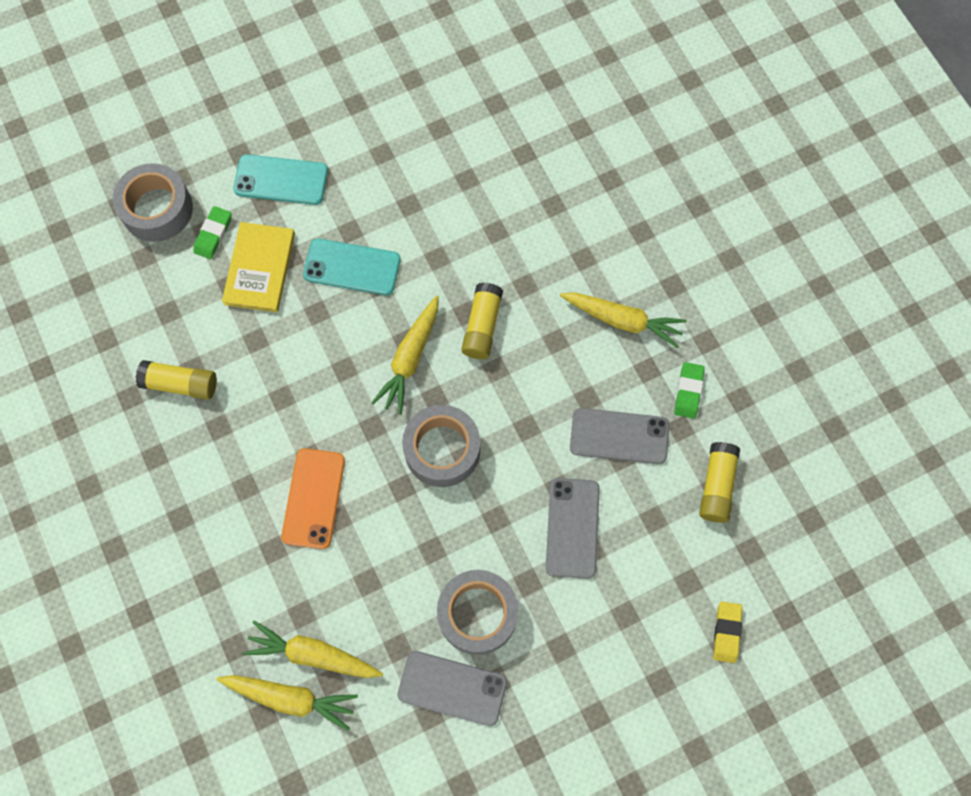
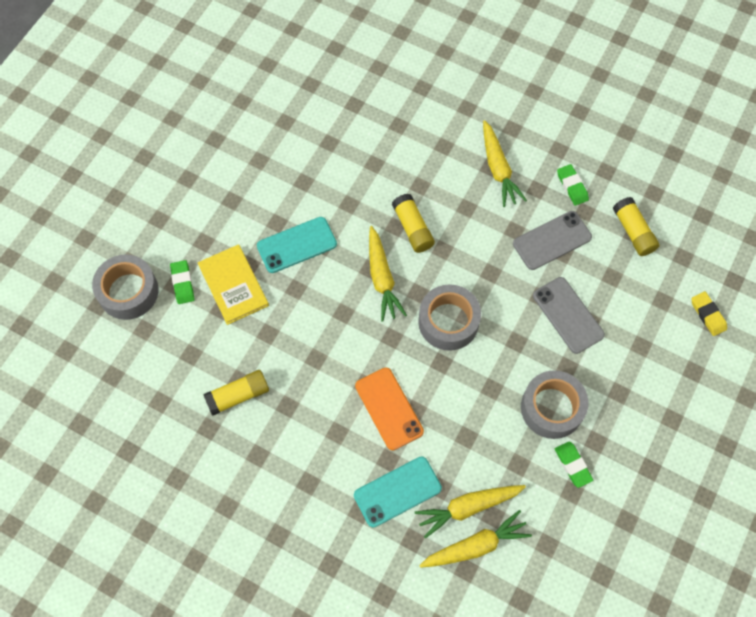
camera: 35 degrees left, 5 degrees down
(281, 180) = (202, 219): turquoise phone -> turquoise phone (397, 491)
(452, 688) = (573, 465): grey phone -> green eraser
(622, 320) = (498, 169): yellow carrot -> yellow carrot turned 90 degrees clockwise

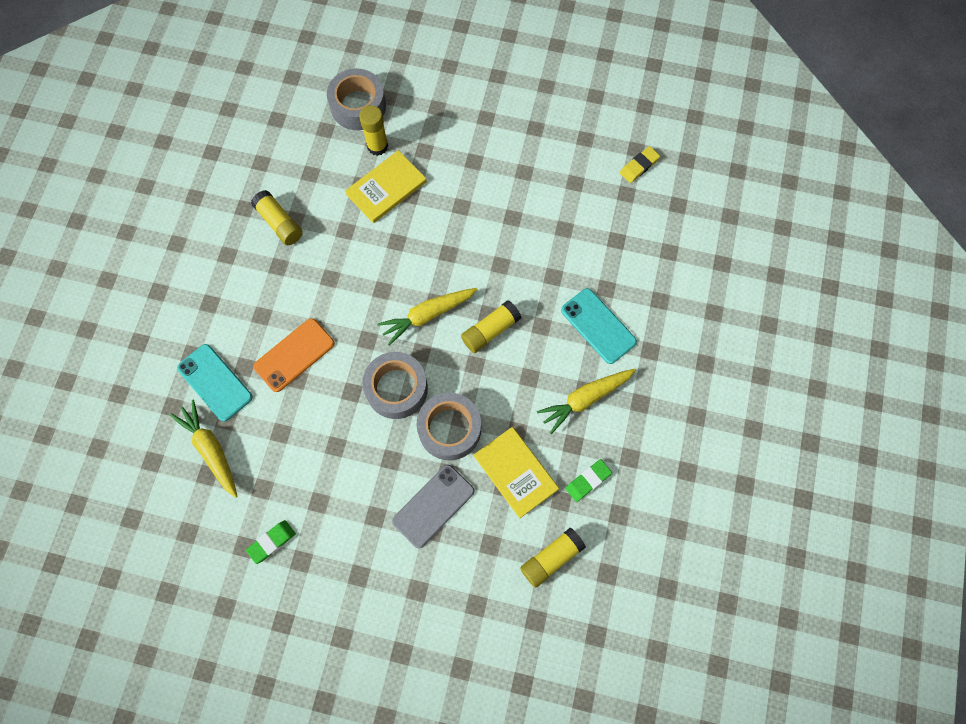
camera: 75 degrees right, 5 degrees up
(182, 283) = (377, 146): green eraser -> yellow glue stick
(296, 245) = (442, 230): turquoise phone -> turquoise phone (598, 326)
(475, 545) = (175, 465): yellow carrot -> none
(552, 240) = (515, 472): grey phone -> yellow book
(552, 408) = (327, 509): grey tape -> grey tape (449, 429)
(708, 315) = (472, 659): yellow eraser -> yellow eraser (639, 166)

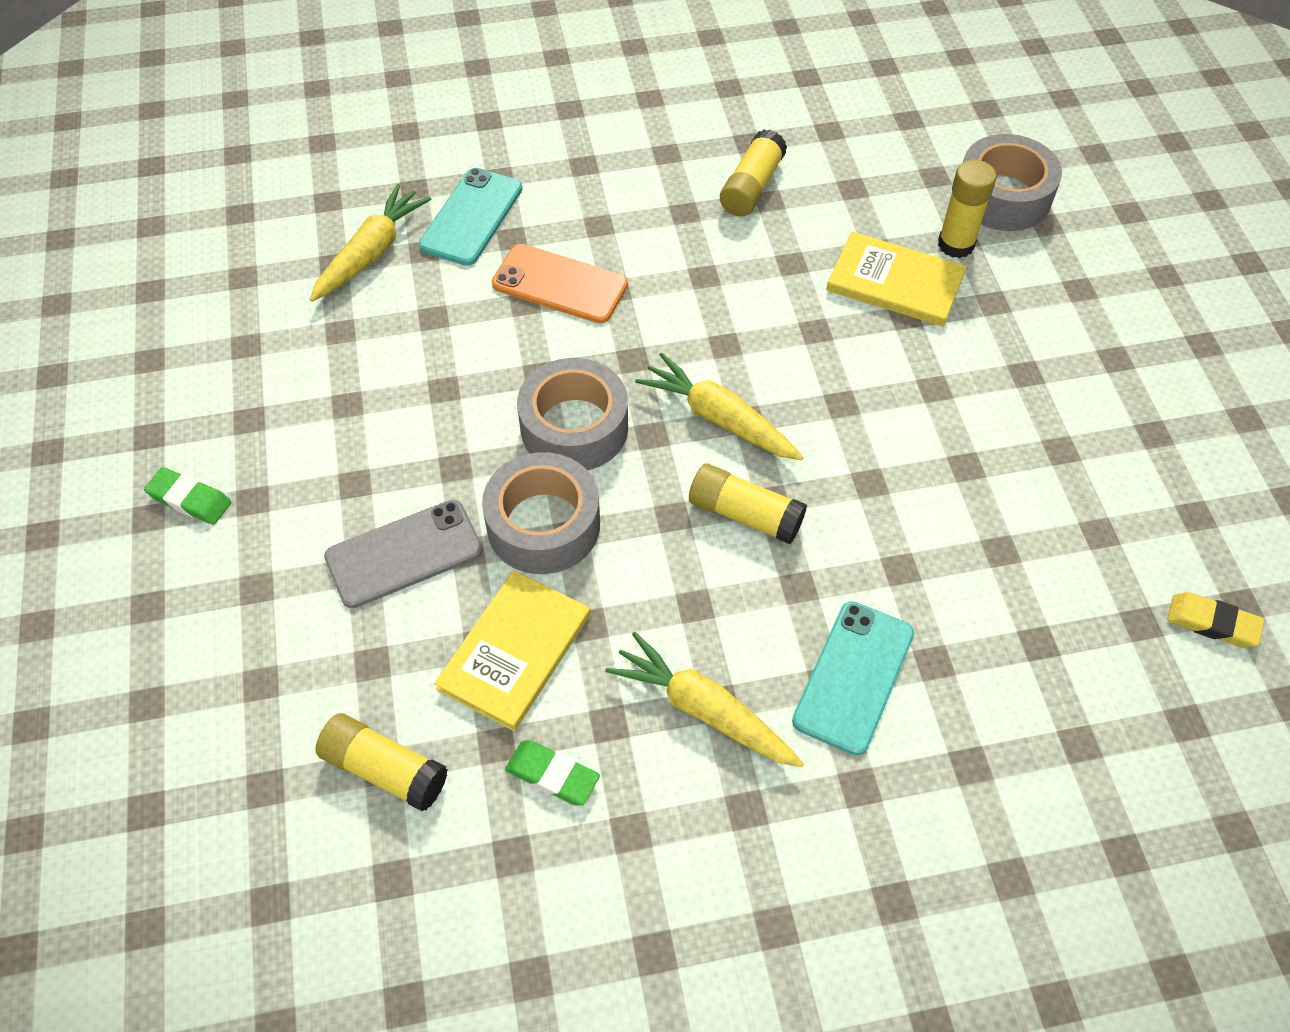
camera: 65 degrees right, 15 degrees down
(272, 542) = (264, 374): green eraser -> green eraser (190, 499)
(433, 506) = (404, 554): grey phone -> grey phone turned 45 degrees counterclockwise

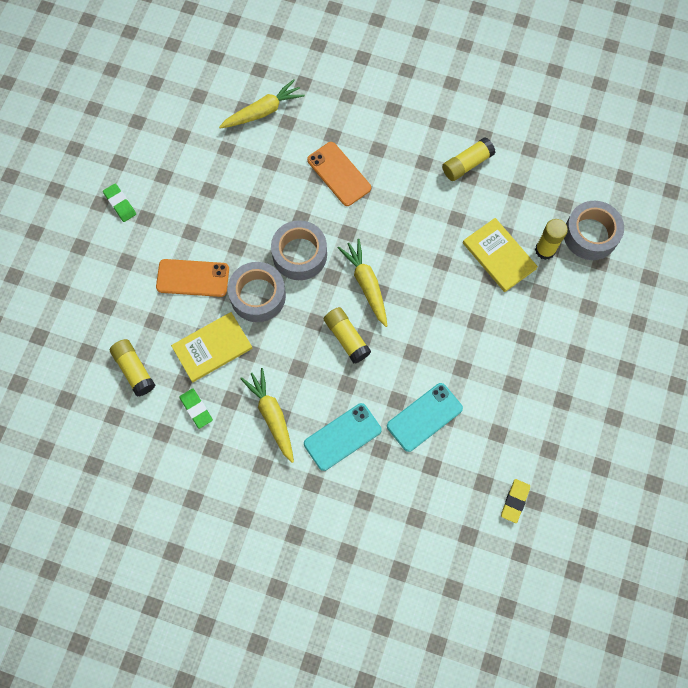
camera: 30 degrees right, 15 degrees up
(404, 554) = (193, 278): grey phone -> orange phone
(472, 217) = (320, 114): turquoise phone -> turquoise phone (424, 417)
(1212, 623) = (515, 501): yellow eraser -> yellow eraser turned 60 degrees clockwise

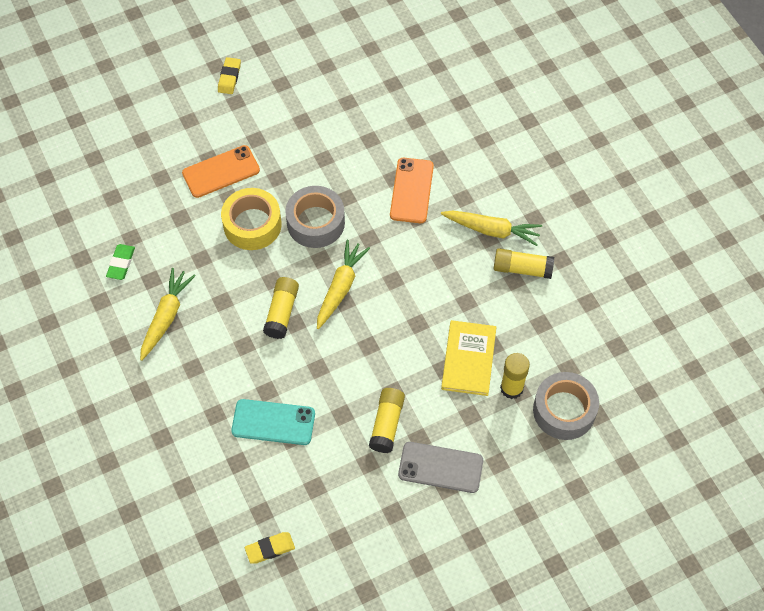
camera: 45 degrees right, 10 degrees down
(120, 204) = (229, 77): green eraser -> yellow eraser
(134, 370) = (110, 199): yellow glue stick -> yellow glue stick (387, 424)
(193, 278) = (221, 172): orange phone -> orange phone turned 75 degrees counterclockwise
(212, 348) = (179, 232): yellow book -> none
(258, 296) = (252, 225): grey tape -> yellow tape
(263, 111) = (406, 98): yellow carrot -> yellow carrot (492, 230)
(342, 437) = (198, 379): turquoise phone -> none
(558, 343) = (440, 467): none -> grey phone

